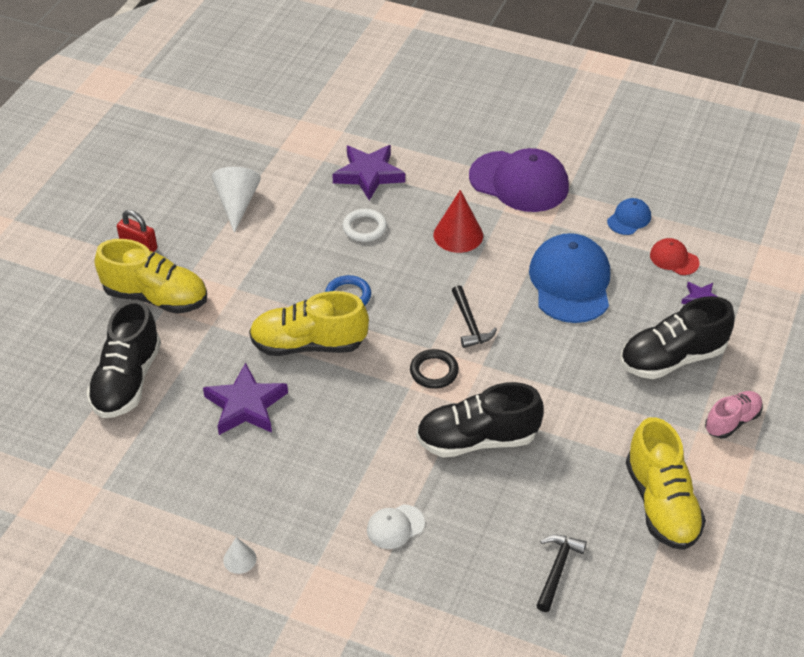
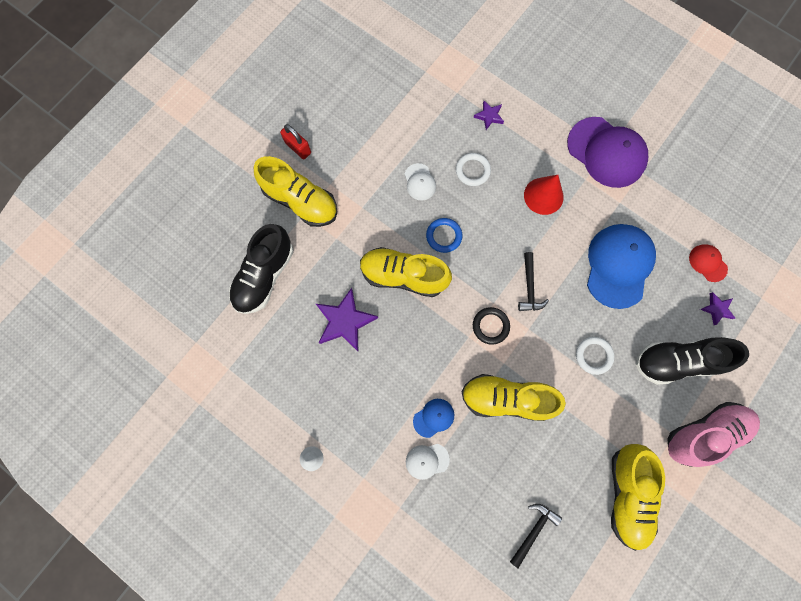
camera: 15 degrees right, 30 degrees up
(237, 204) = (380, 122): white cone -> none
(302, 250) = (420, 182): none -> white cap
(369, 175) = (489, 116): purple star -> purple star, size x0.52
(477, 439) = (506, 398): black shoe -> yellow shoe
(571, 374) = (593, 355): none -> white ring
(629, 219) = (684, 213): blue cap -> blue cap (433, 418)
(732, 421) = (704, 433): pink shoe -> pink shoe, size x1.70

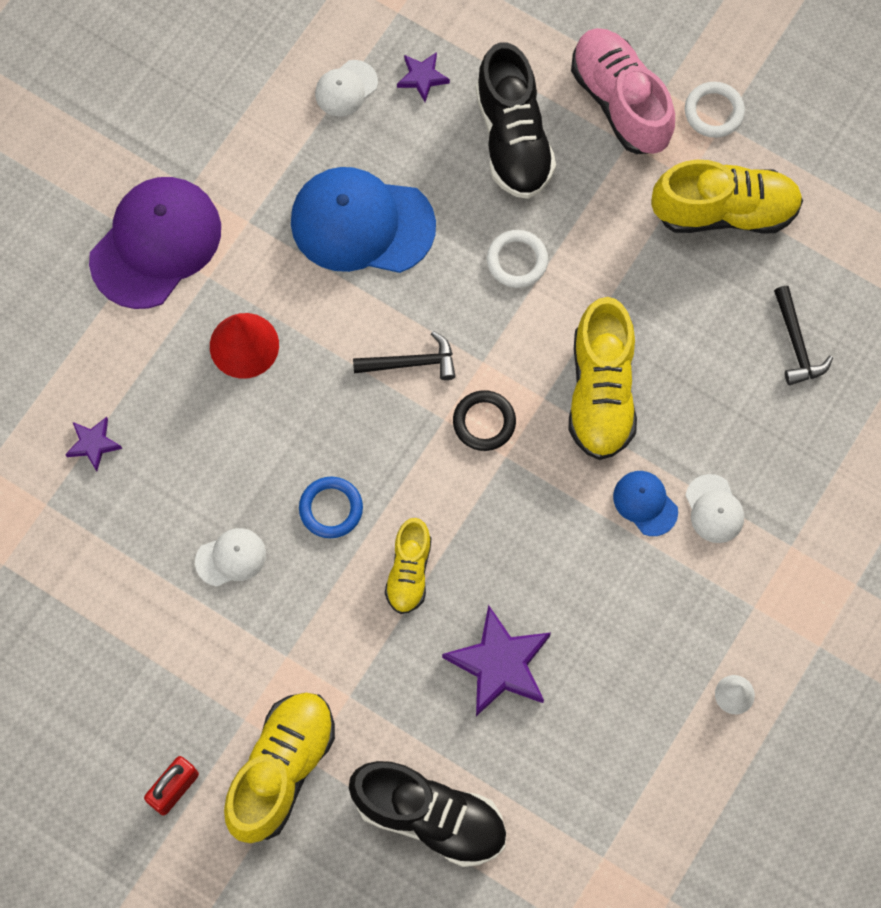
camera: 95 degrees left, 5 degrees down
(403, 276) = (409, 572): yellow shoe -> yellow shoe, size x0.59
(472, 171) = (203, 467): white ring -> white ring (714, 112)
(533, 530) = (796, 343): black hammer -> black hammer turned 135 degrees counterclockwise
(707, 263) = (346, 88): red cap -> white cap

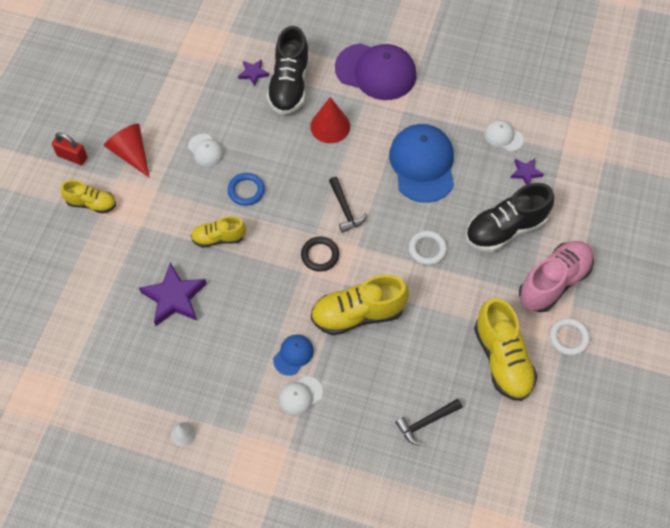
camera: 75 degrees right, 10 degrees down
(199, 685) = (131, 154): none -> red cone
(281, 769) = (91, 203): yellow shoe -> yellow shoe, size x0.59
(430, 816) = (77, 282): black shoe -> black shoe (289, 85)

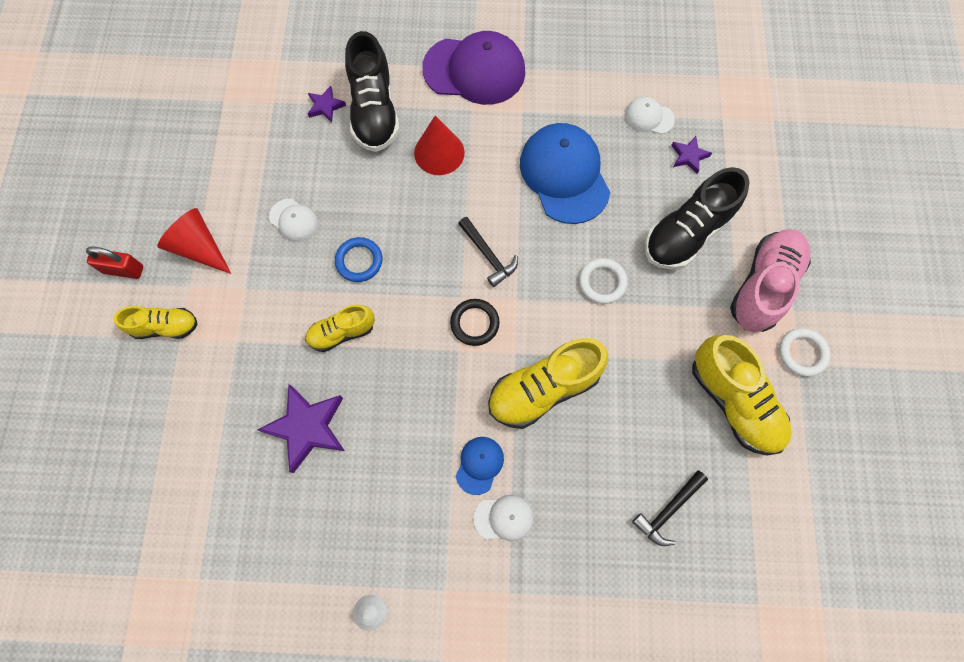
camera: 15 degrees left, 10 degrees up
(300, 396) = (504, 518): white cap -> white cap turned 135 degrees counterclockwise

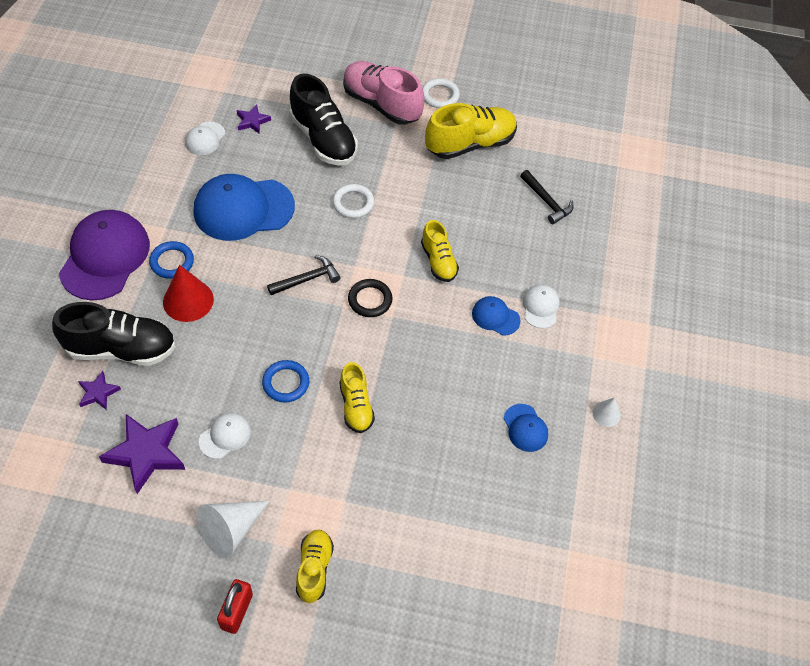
camera: 85 degrees left, 15 degrees down
(199, 247) = (231, 530): red cone -> white cone
(307, 427) = (442, 445): purple star -> purple star (146, 453)
(339, 516) = (525, 428): none -> blue cap
(481, 127) = (172, 262): none -> blue ring
(543, 389) = (438, 261): yellow shoe -> yellow shoe, size x0.59

